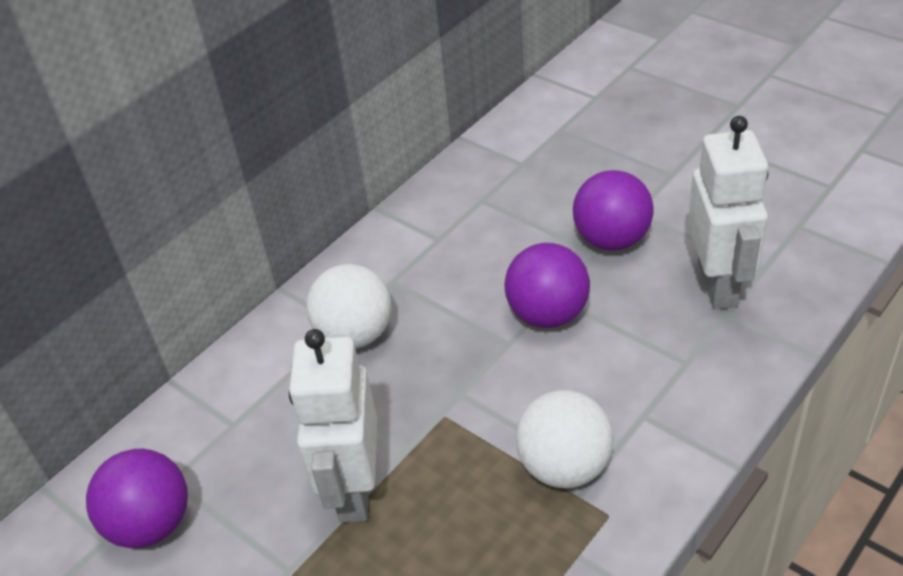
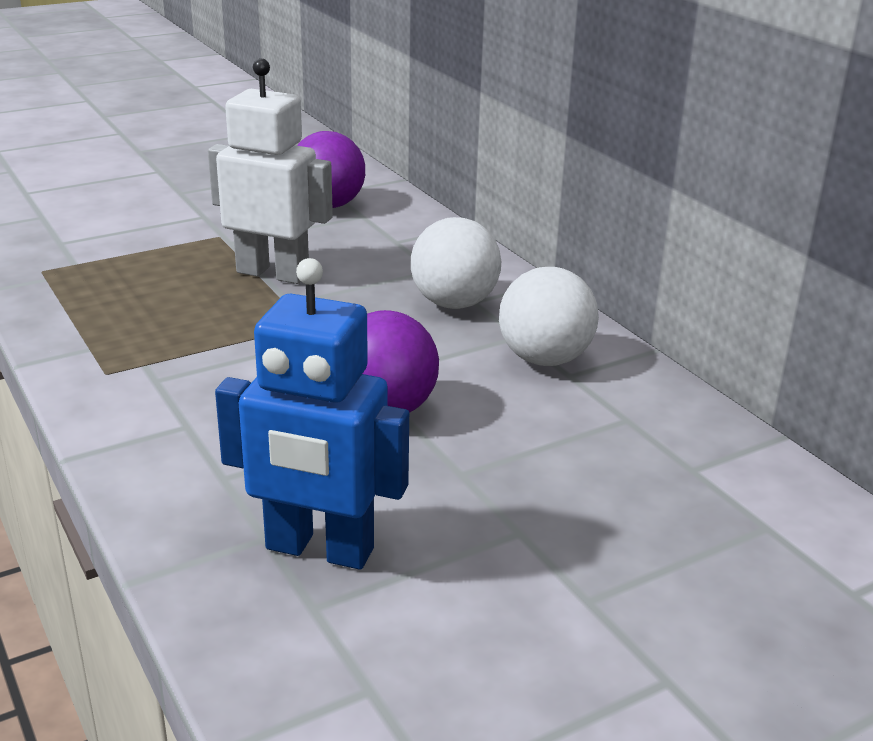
camera: 105 degrees right, 15 degrees down
(564, 466) = (181, 365): white ball -> white ball (544, 359)
(611, 239) = (477, 492): purple ball -> none
(718, 284) = (319, 550): white robot -> blue robot

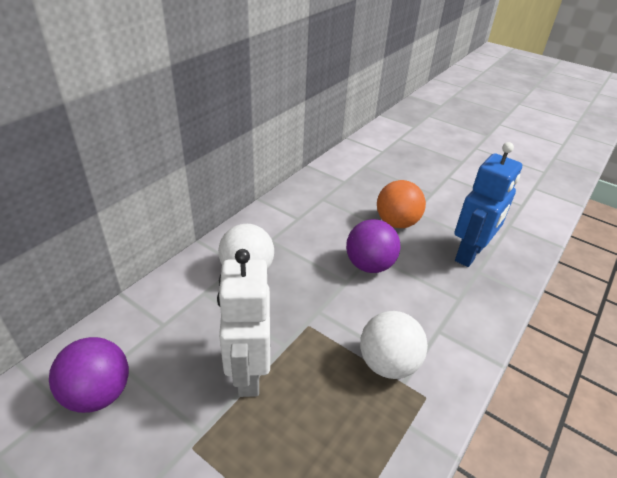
camera: 115 degrees left, 10 degrees up
(319, 550) = (470, 254): blue robot -> blue robot turned 45 degrees clockwise
(490, 487) = (396, 223): none -> orange ball
(544, 359) = (289, 227): white ball -> white ball (388, 363)

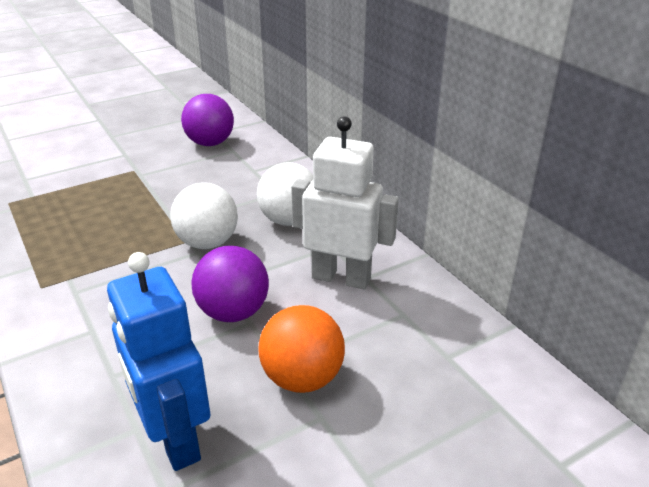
camera: 115 degrees right, 5 degrees down
(248, 373) = (167, 199): white robot -> white robot (341, 277)
(388, 363) = (95, 276): white ball -> white ball (207, 242)

